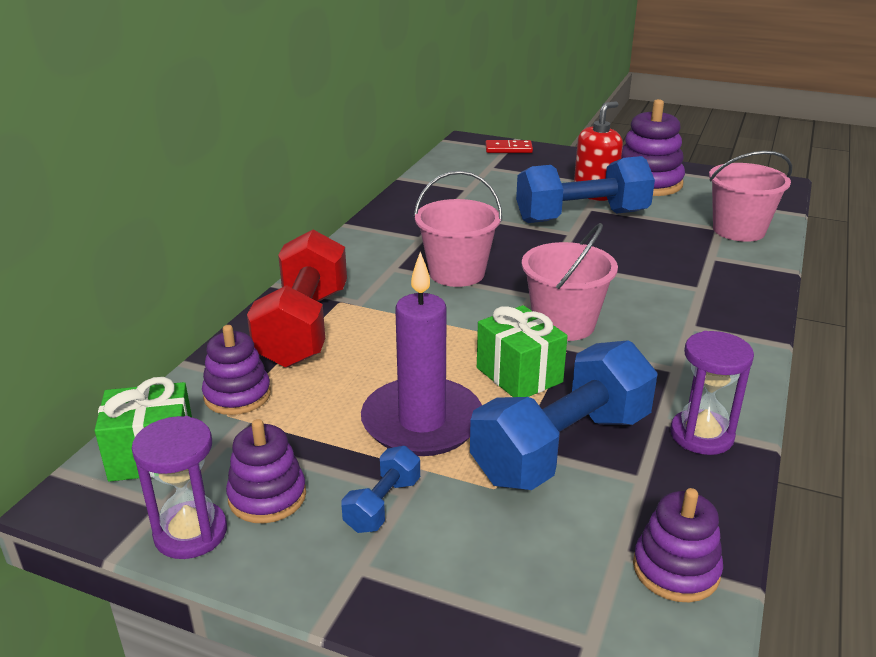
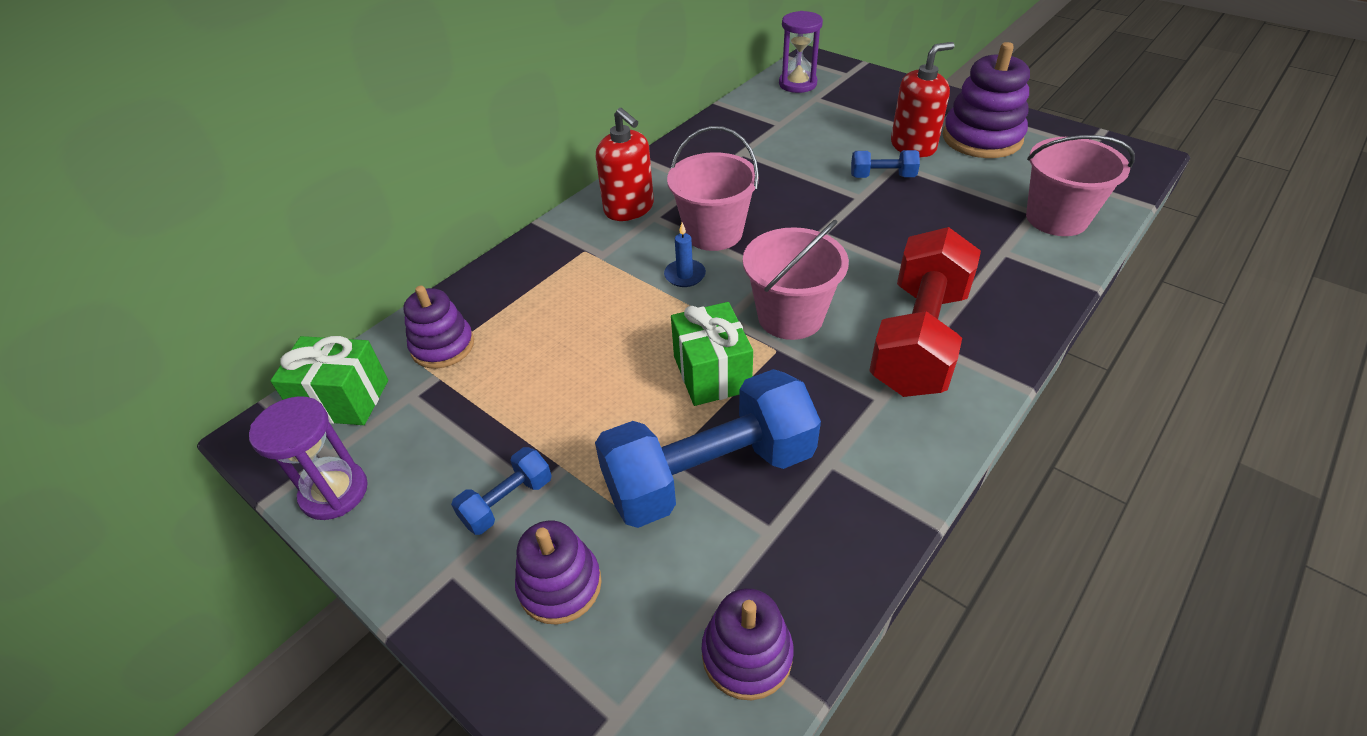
camera: 20 degrees right, 15 degrees up
(267, 496) = (414, 467): purple stacking toy -> purple stacking toy (560, 585)
(303, 327) = (537, 276): red dumbbell -> red dumbbell (918, 338)
(364, 264) = (629, 208): none -> red soap dispenser
(422, 422) = (590, 412): purple candle -> none
(449, 307) = (685, 275): none -> blue candle
(508, 149) = (848, 75): red domino -> none
(581, 217) = (882, 176): blue dumbbell -> blue dumbbell, size x0.45
(701, 435) = (864, 491): purple hourglass -> purple hourglass (797, 84)

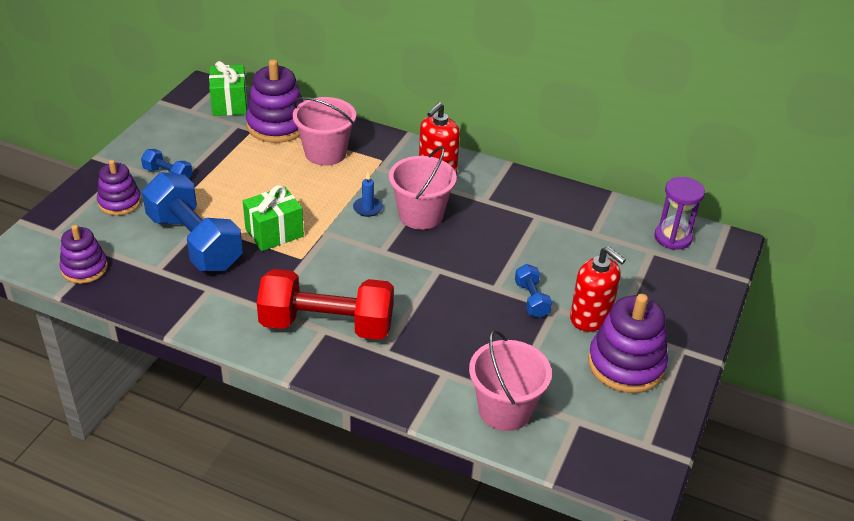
camera: 70 degrees right, 5 degrees down
(334, 492) = (168, 119): purple hourglass -> none
(443, 346) = (277, 125): purple stacking toy -> purple stacking toy, size x1.59
(790, 316) = (336, 261): pink bucket -> pink bucket (325, 153)

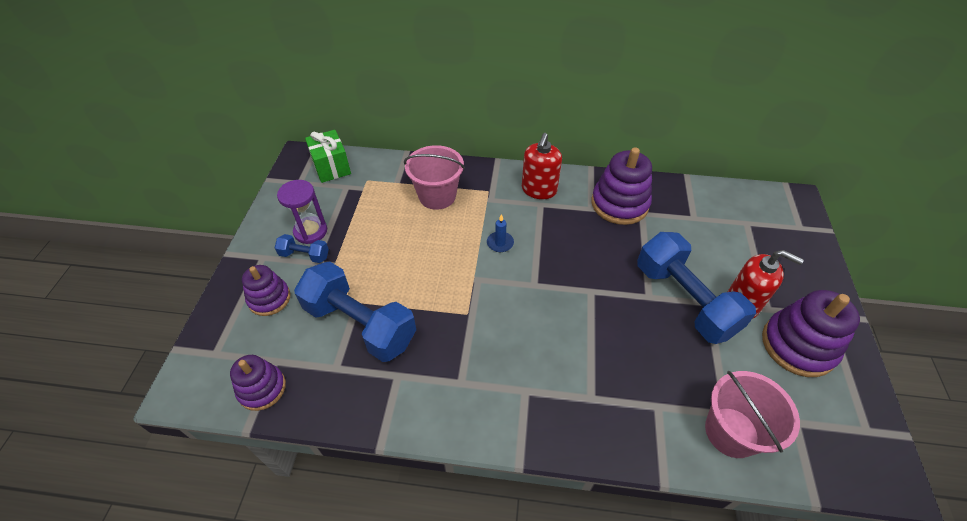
camera: 15 degrees left, 10 degrees up
(274, 233) = (430, 292): green gift -> none
(277, 125) = (383, 179): purple stacking toy -> purple stacking toy (619, 204)
(327, 325) = (526, 384): red dumbbell -> none
(421, 215) = (548, 238): pink bucket -> none
(531, 300) = (684, 300): blue dumbbell -> blue dumbbell, size x2.21
(673, 237) = (754, 205): purple hourglass -> purple hourglass (310, 231)

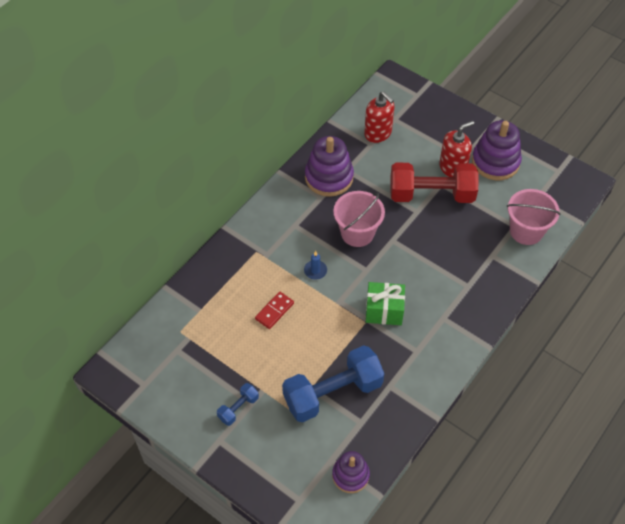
camera: 60 degrees left, 5 degrees up
(269, 298) = (268, 447): purple stacking toy -> none
(310, 231) = (213, 395): purple hourglass -> none
(331, 167) = (142, 352): green gift -> green gift (384, 311)
(430, 233) = (274, 311): none -> red domino
(437, 196) = (237, 288): pink bucket -> pink bucket (357, 233)
(539, 190) = (279, 218): red soap dispenser -> red soap dispenser (378, 133)
(684, 300) = (431, 194): blue dumbbell -> red dumbbell

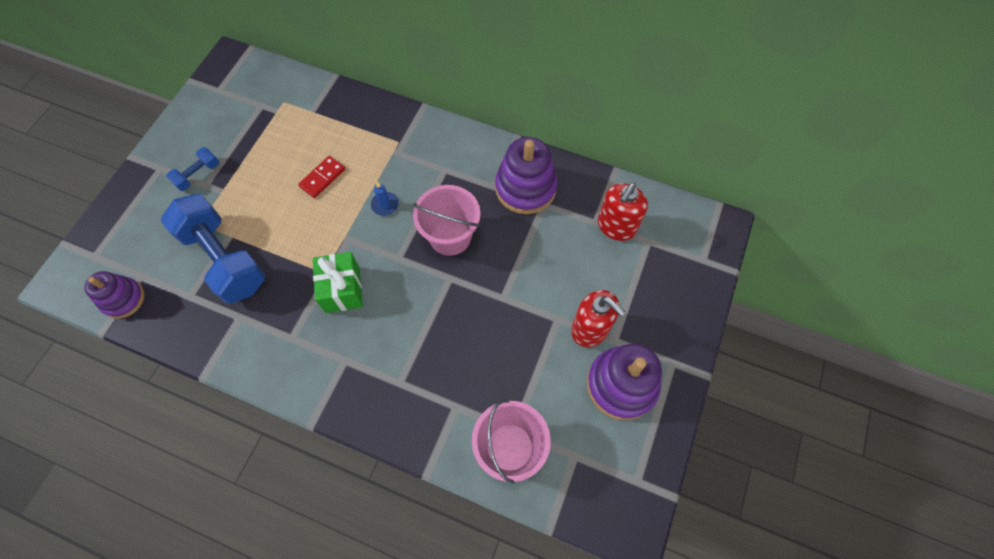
camera: 75 degrees right, 10 degrees up
(238, 408) = (198, 175): blue dumbbell -> blue dumbbell turned 75 degrees counterclockwise
(274, 311) = (322, 178): red domino -> red domino turned 75 degrees counterclockwise
(431, 194) = (536, 310): red dumbbell -> none

